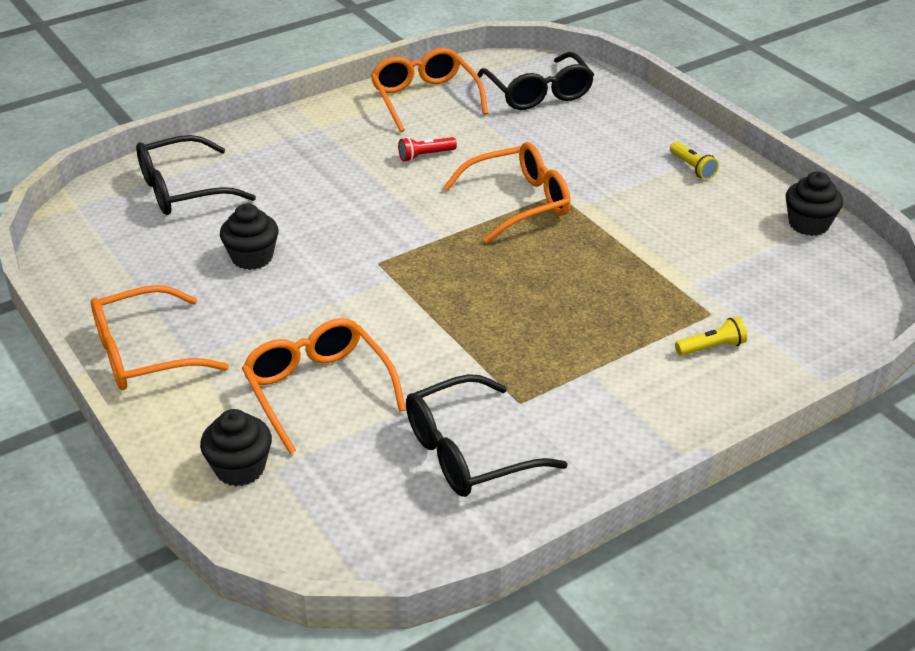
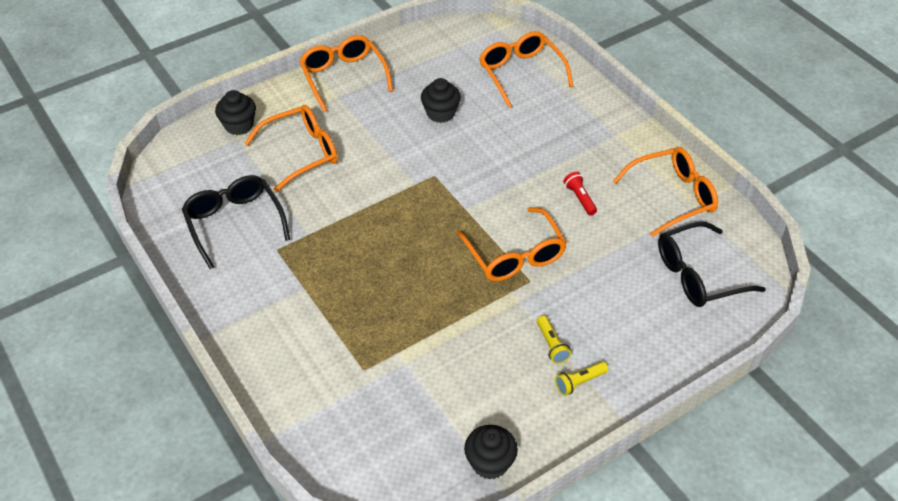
camera: 90 degrees right, 10 degrees up
(182, 190) = (520, 73): black glasses -> orange glasses
(711, 347) = (322, 364): yellow flashlight -> yellow flashlight (552, 345)

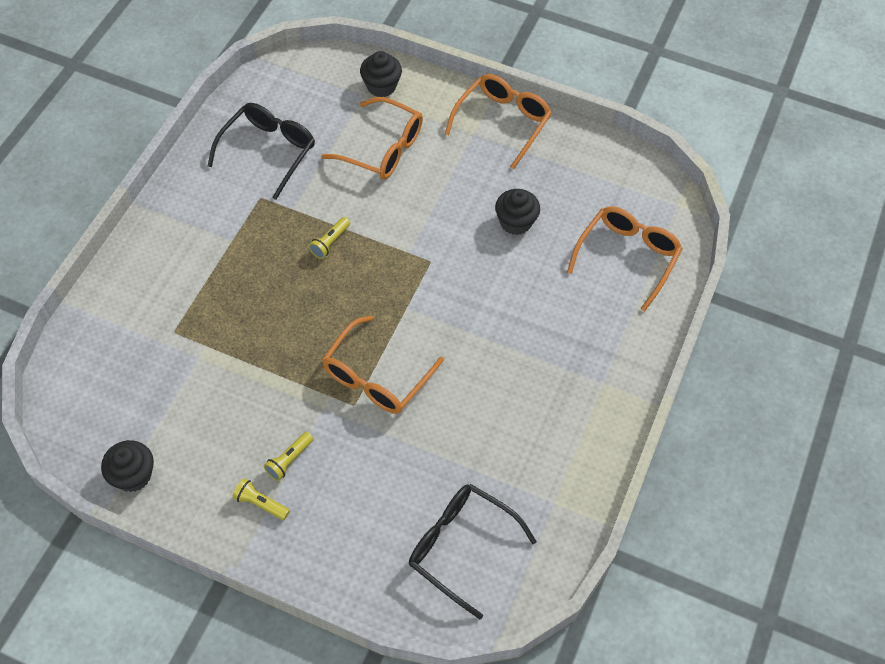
camera: 55 degrees right, 10 degrees up
(364, 226) = (330, 243): none -> yellow flashlight
(579, 198) = (489, 394): red flashlight -> none
(673, 196) = (554, 476): orange glasses -> none

